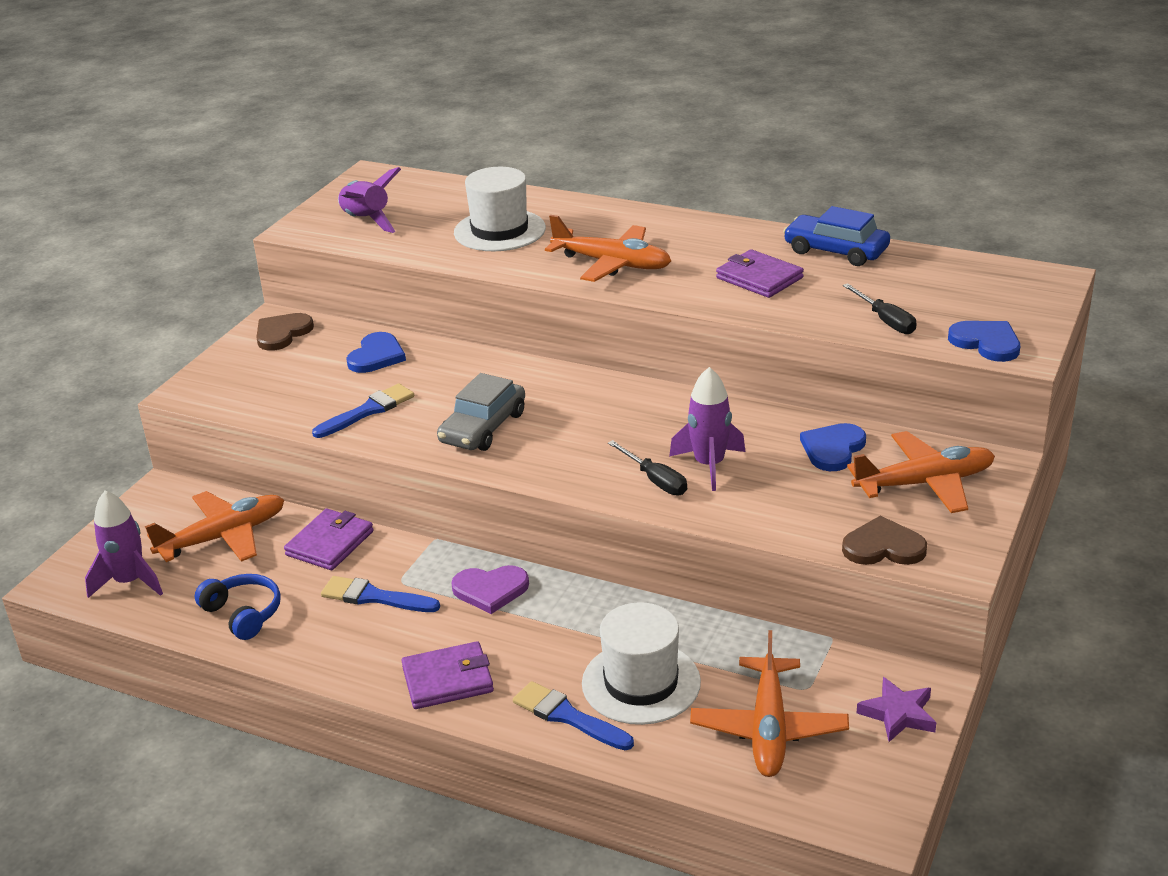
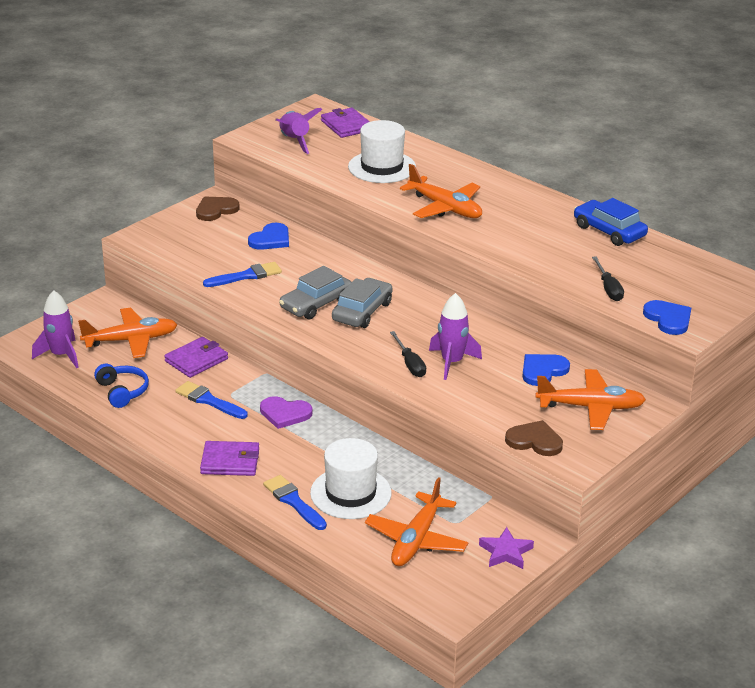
camera: 15 degrees right, 0 degrees up
(551, 424) = (362, 312): none -> grey car
(759, 278) = (541, 239): purple wallet -> purple wallet (346, 125)

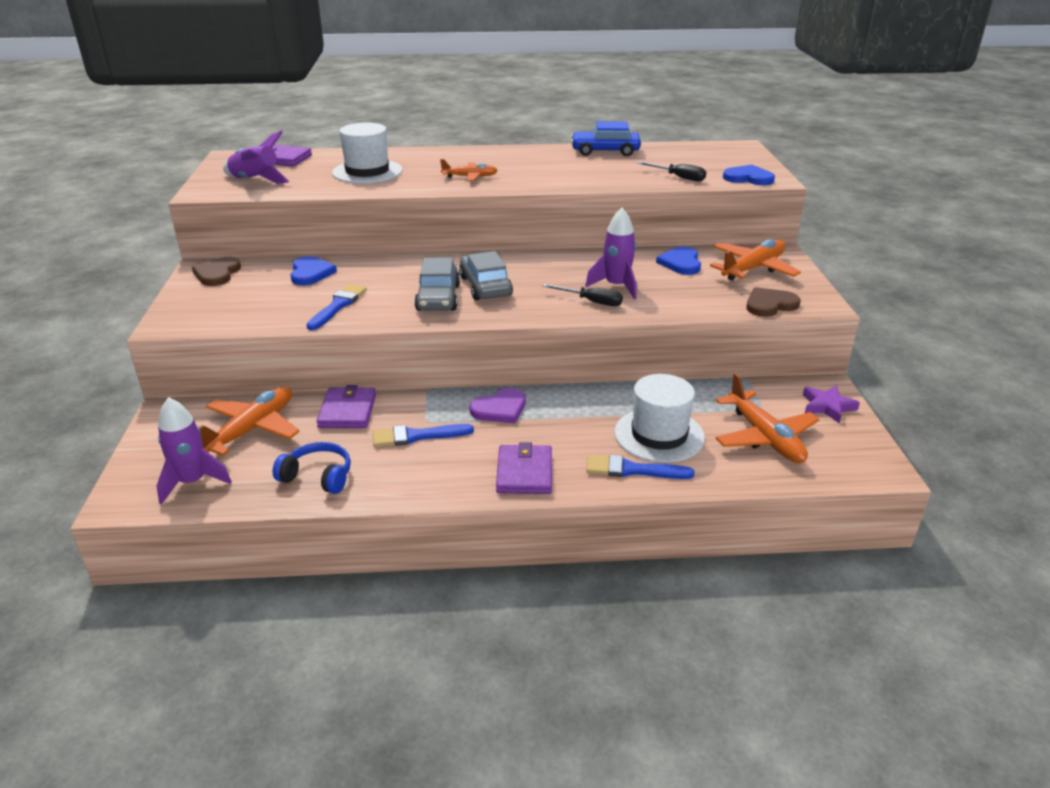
camera: 45 degrees left, 0 degrees up
(230, 461) = (524, 473): purple wallet -> purple wallet turned 45 degrees counterclockwise
(445, 208) = (470, 177): orange plane -> orange plane, size x0.59

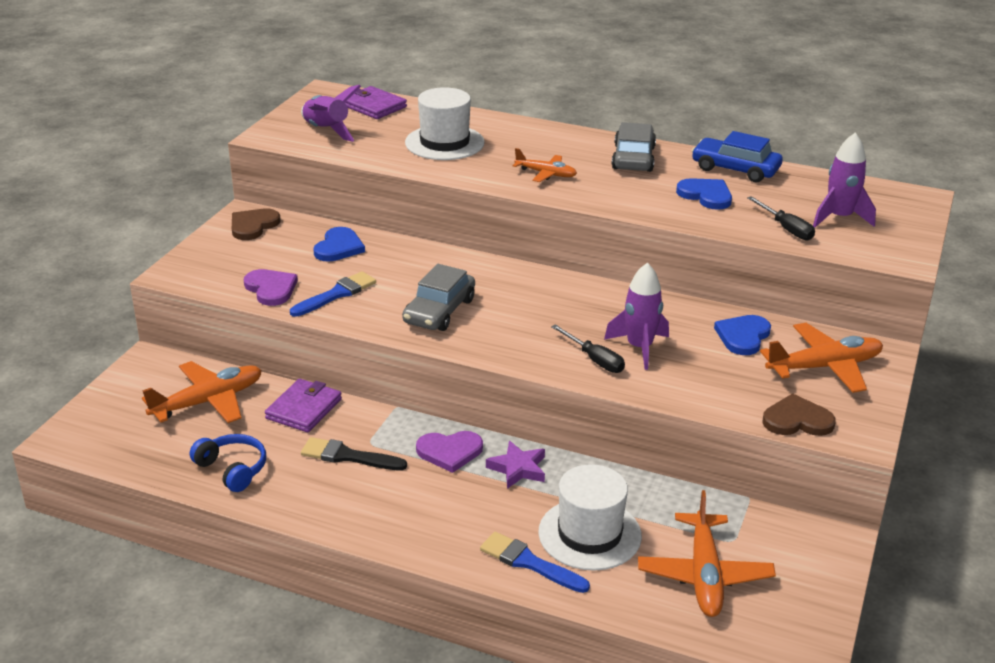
camera: 25 degrees right, 0 degrees up
(193, 482) = (127, 439): purple rocket -> purple rocket (839, 218)
(274, 315) = (271, 289): none -> purple heart
(417, 436) = (348, 456): blue brush -> black brush
(485, 286) = (498, 310): grey car -> grey car (633, 158)
(524, 473) = (420, 529): purple wallet -> none
(748, 178) = (874, 249): blue heart -> blue heart (706, 195)
(827, 406) = (813, 563): purple star -> purple star (518, 468)

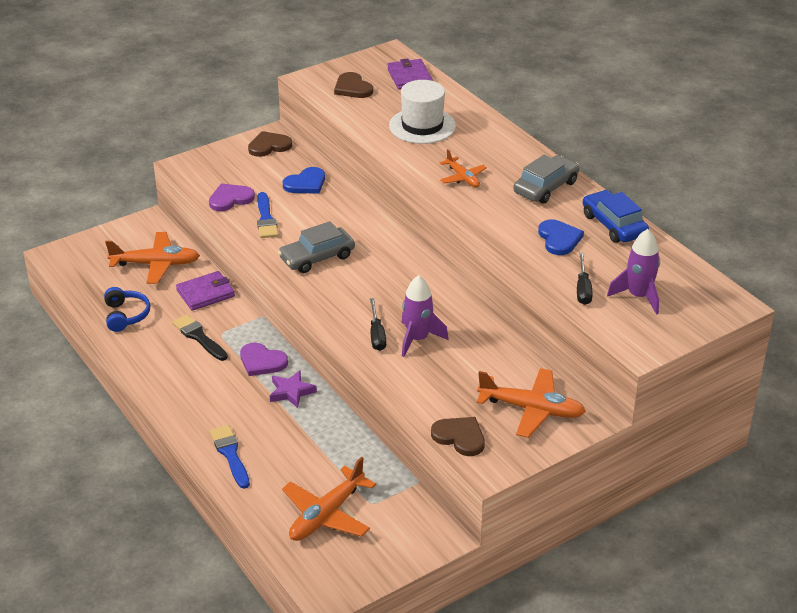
camera: 35 degrees right, 5 degrees up
(271, 289) = (230, 199): purple heart -> purple heart turned 120 degrees counterclockwise
(326, 130) = (352, 88): purple rocket -> brown heart
(336, 294) = (266, 219): blue brush -> blue brush turned 90 degrees clockwise
(589, 534) = (286, 454): white hat -> none
(743, 336) = (502, 362): blue heart -> none

